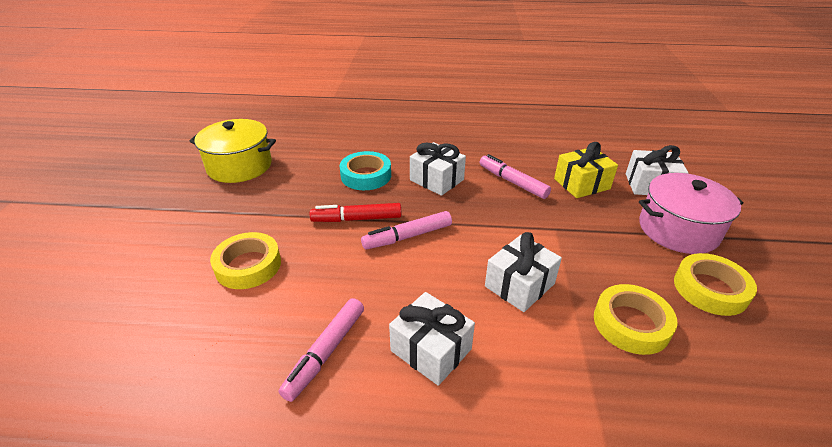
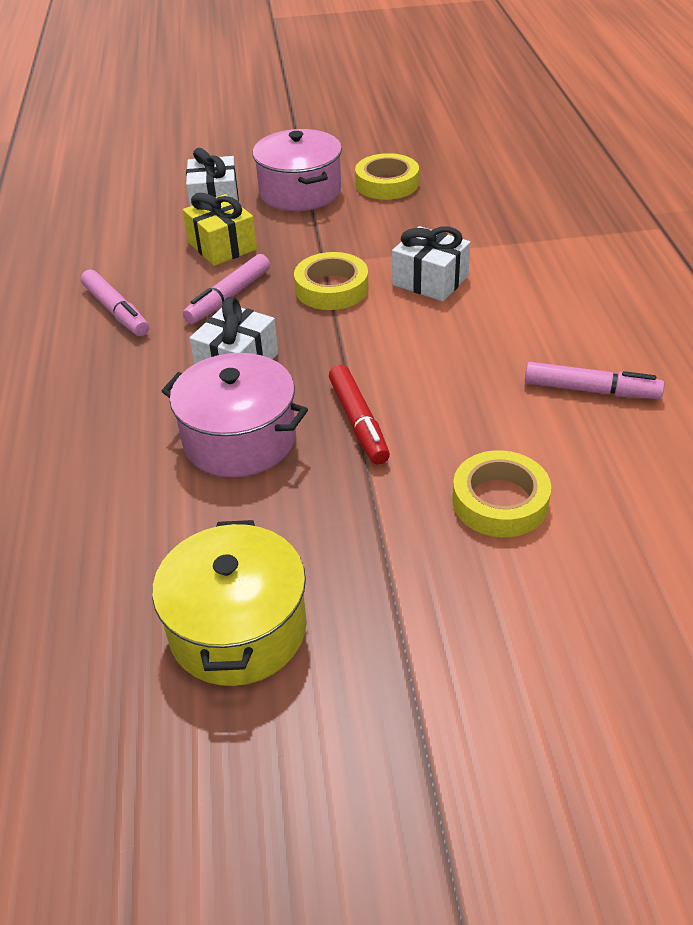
camera: 100 degrees left, 5 degrees up
(366, 175) = (239, 439): turquoise tape -> pink pot
(407, 236) = (380, 368): pink marker -> pink marker (116, 311)
(431, 350) = (546, 324): white gift -> none
(631, 324) = (451, 222): yellow tape -> yellow tape (331, 288)

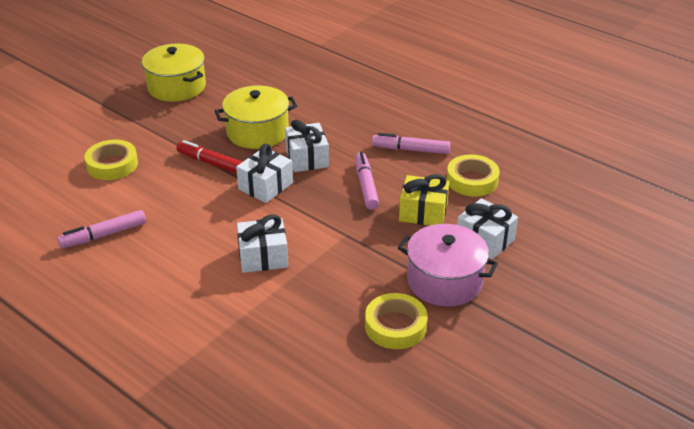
camera: 135 degrees right, 5 degrees down
(239, 439) = (257, 132): pink pot -> yellow pot
(331, 288) = (316, 220): yellow tape -> yellow tape (472, 180)
(332, 353) = (265, 186): none -> white gift

